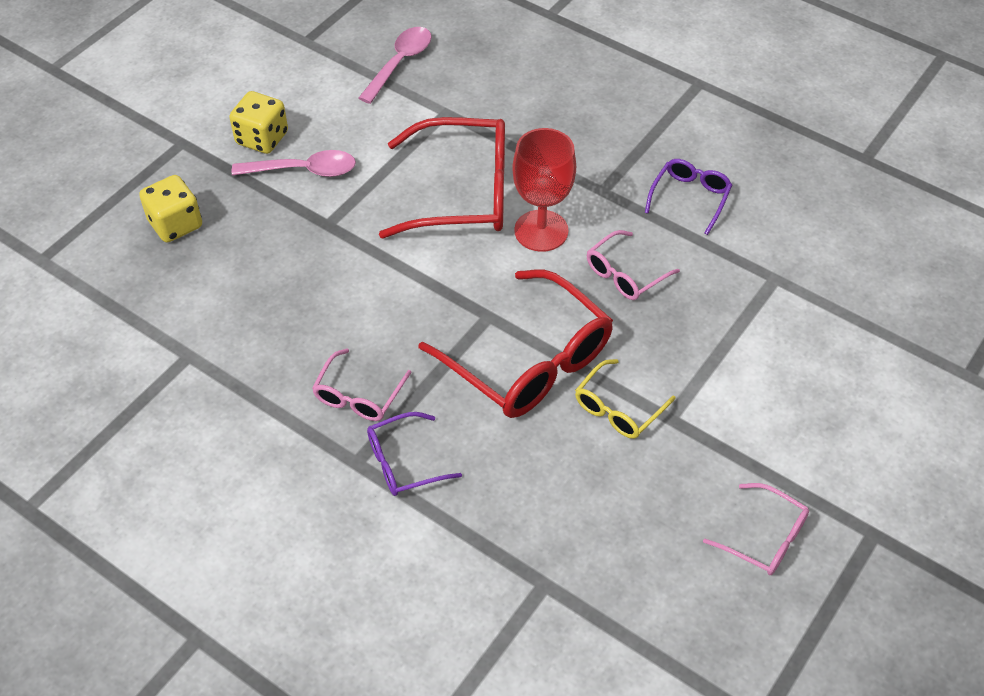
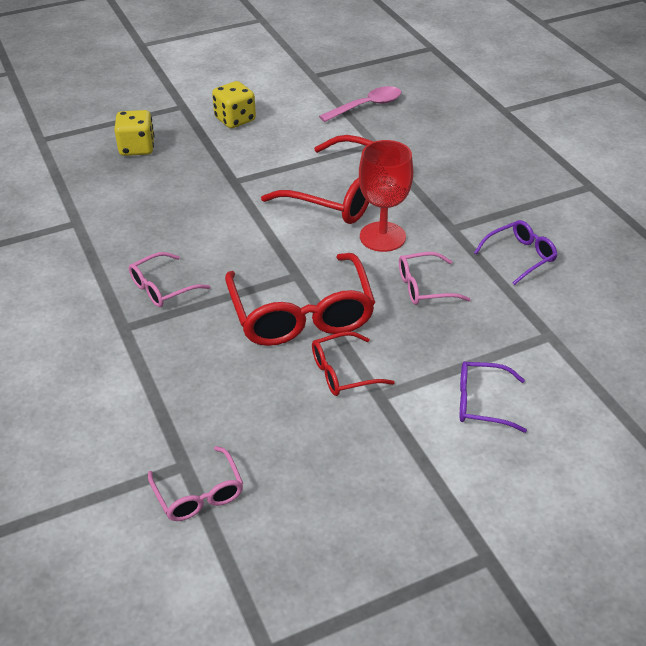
camera: 30 degrees right, 10 degrees down
(303, 170) = (246, 145): pink spoon -> none
(404, 462) = (155, 341): purple glasses -> purple glasses (482, 403)
(618, 408) = (343, 372): yellow glasses -> red glasses
(764, 538) = (387, 515): pink glasses -> pink glasses (199, 494)

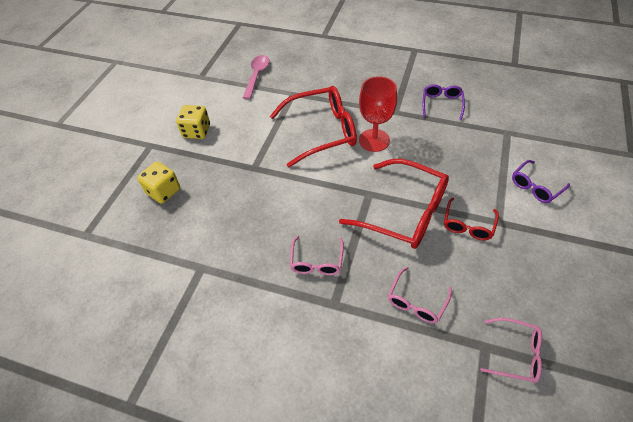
camera: 45 degrees left, 10 degrees up
(424, 287) = (430, 151): pink glasses -> pink glasses (416, 301)

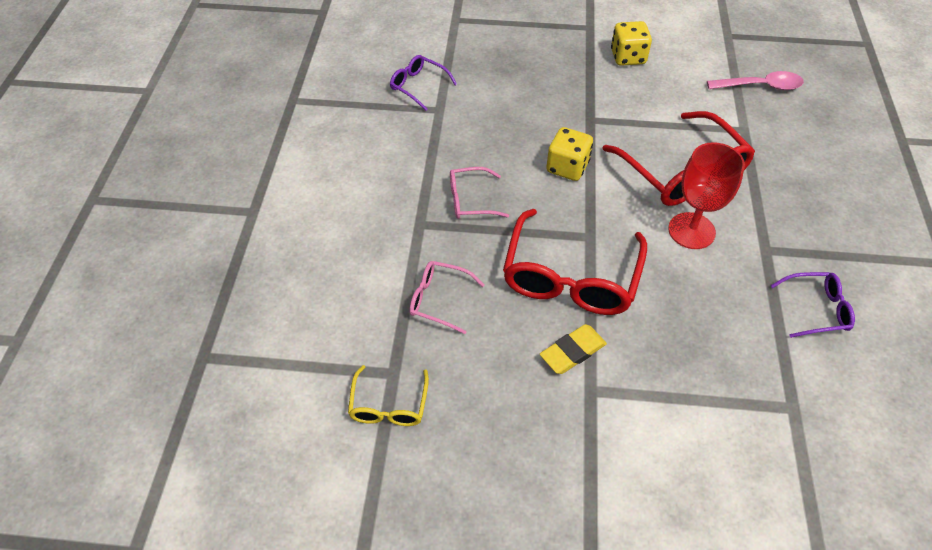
camera: 75 degrees right, 0 degrees up
(163, 191) = (527, 56): yellow dice -> yellow dice (567, 167)
(468, 225) = (572, 351): red glasses -> yellow eraser
(516, 354) = (389, 405): pink glasses -> yellow glasses
(535, 186) = (680, 444): purple glasses -> purple glasses (418, 86)

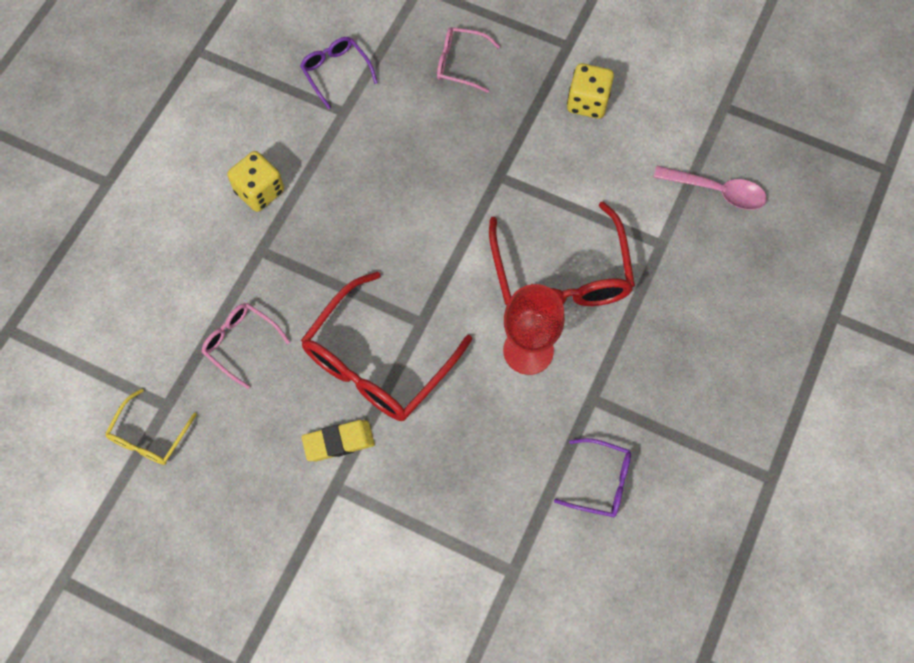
camera: 20 degrees right, 15 degrees up
(470, 200) = (323, 239): pink glasses -> pink glasses (460, 63)
(567, 167) = (441, 230): yellow dice -> yellow dice (259, 191)

